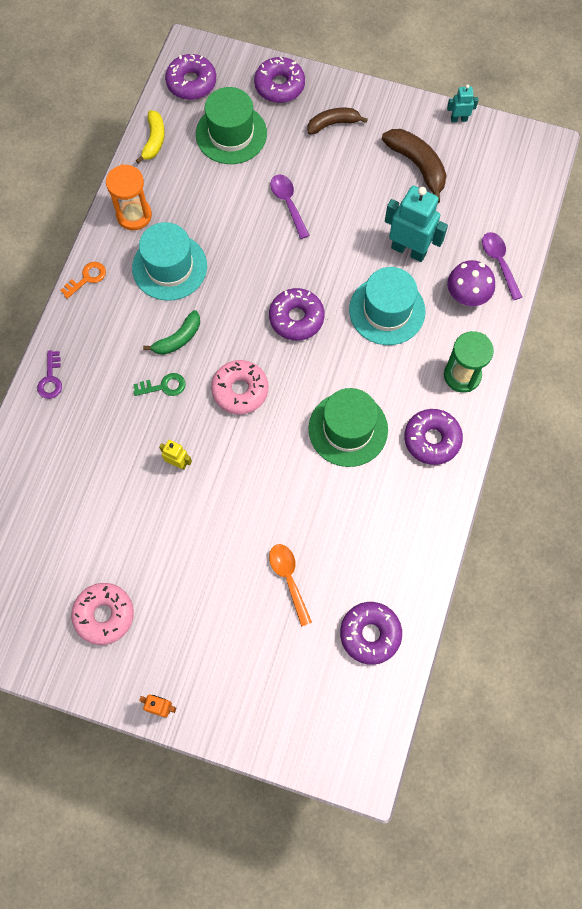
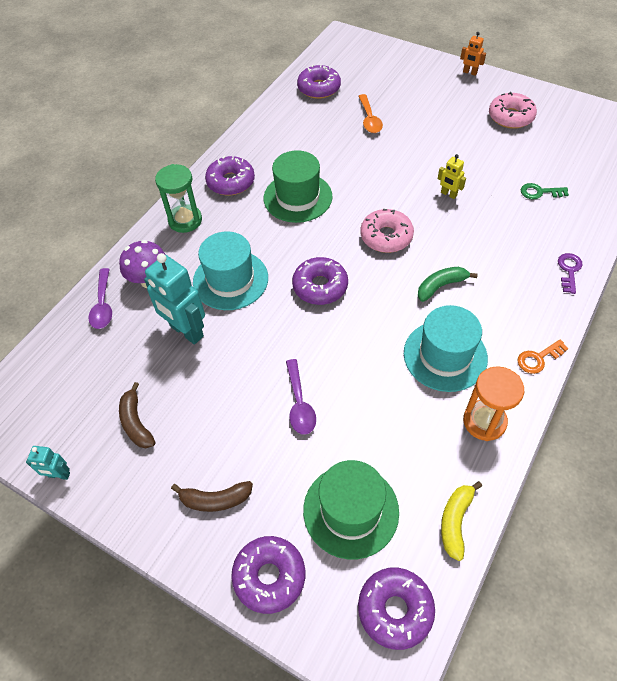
camera: 165 degrees left, 15 degrees down
(163, 386) = (458, 249): green key -> green key (540, 192)
(417, 166) = (136, 422): brown banana -> brown banana, size x0.66

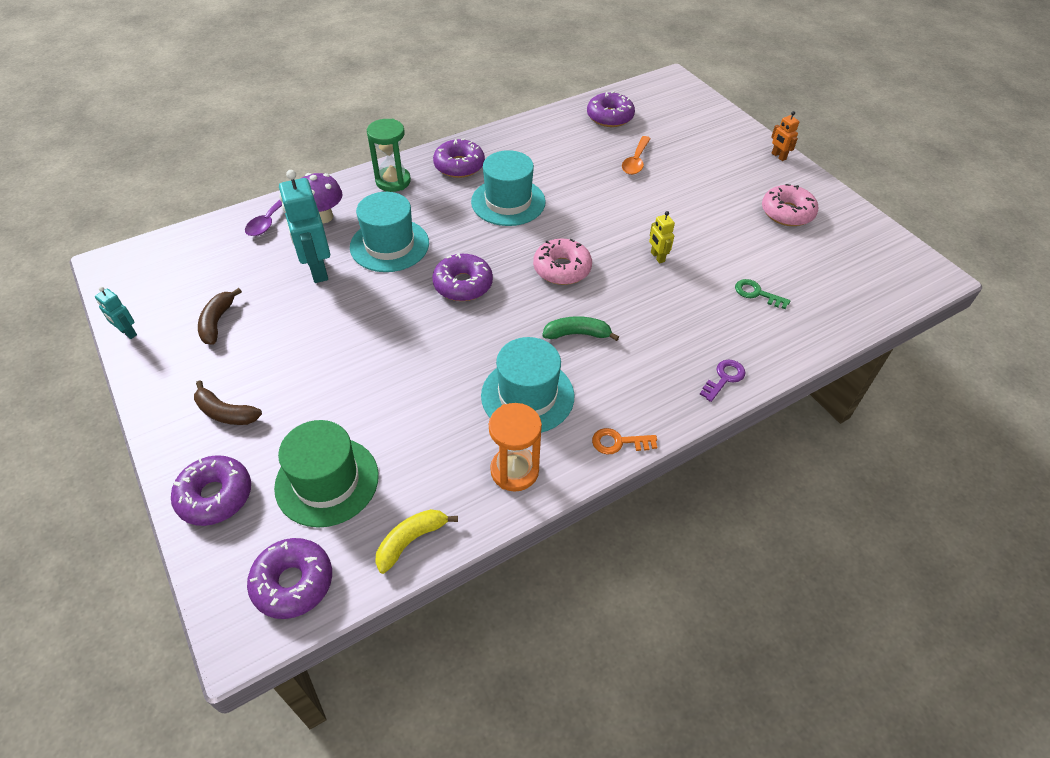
camera: 25 degrees right, 5 degrees down
(297, 197) = (508, 202): green hat -> turquoise hat
(299, 404) = (360, 372): purple spoon -> none

